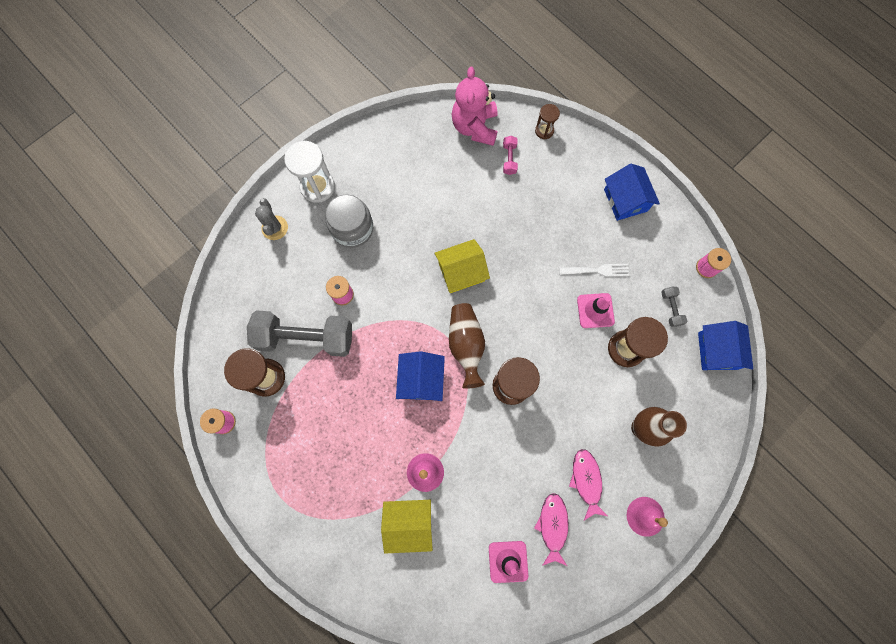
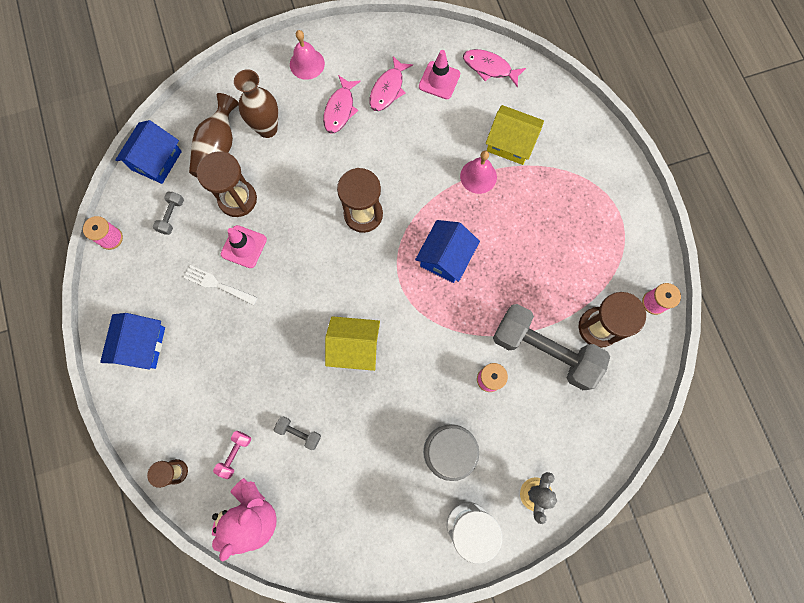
camera: 155 degrees left, 0 degrees up
(464, 602) = (489, 68): none -> pink fish
(466, 345) = (386, 270): brown vase -> brown vase (218, 149)
(471, 192) = (299, 433): none -> grey dumbbell

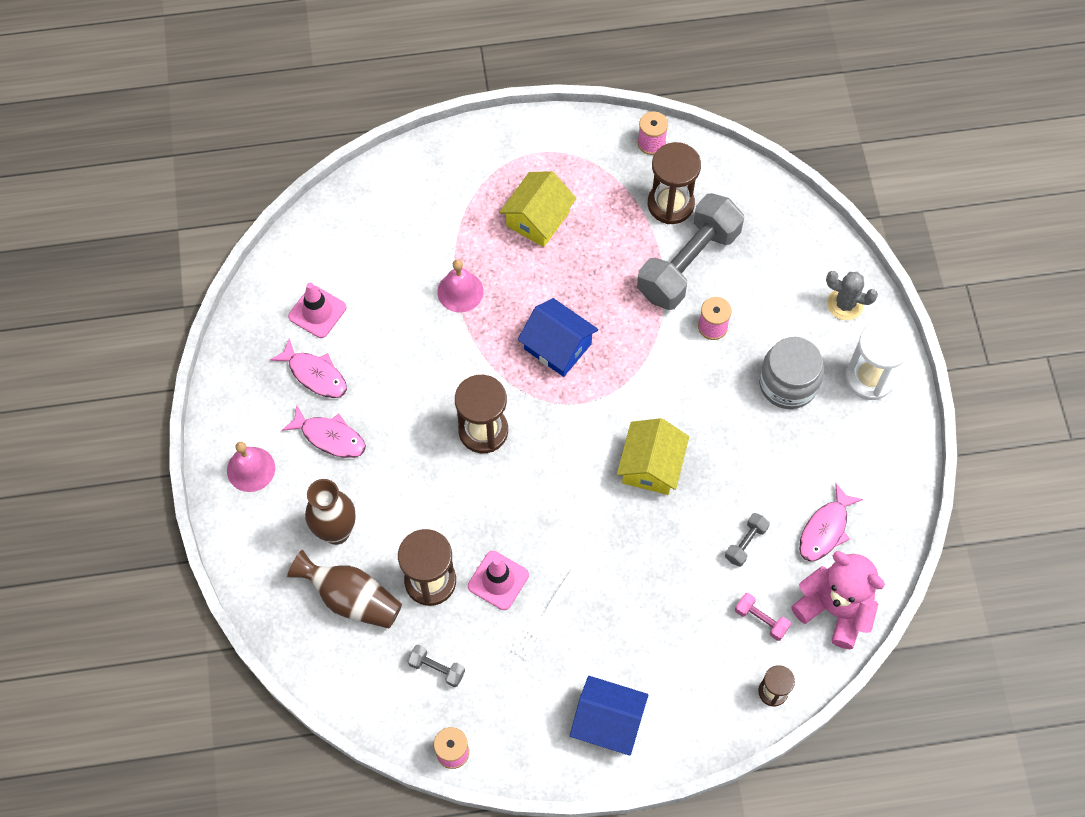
camera: 80 degrees left, 10 degrees down
(156, 160) = (350, 682): blue house -> none
(489, 68) = (314, 251): pink fish -> pink fish (825, 529)
(510, 143) = (424, 247): yellow house -> yellow house (538, 219)

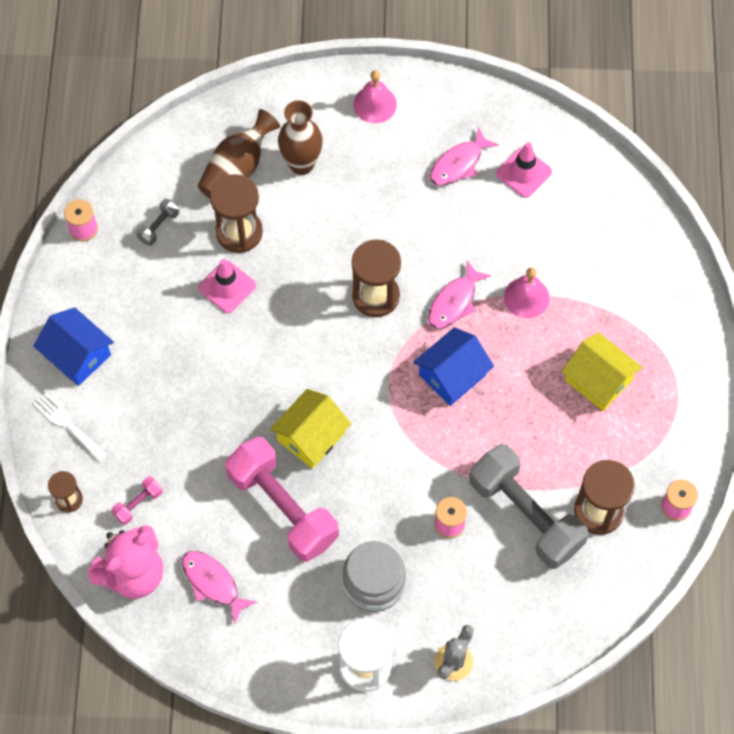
camera: 100 degrees right, 0 degrees up
(330, 437) = (394, 169): pink fish -> pink fish (454, 302)
(543, 618) = (183, 318): white fork -> white fork (68, 425)
(608, 722) = (77, 355): blue house -> blue house turned 75 degrees counterclockwise
(651, 466) = (311, 436): yellow house -> yellow house turned 75 degrees counterclockwise
(731, 479) = (283, 507): none -> pink dumbbell
(745, 543) = (215, 506): grey dumbbell -> none

